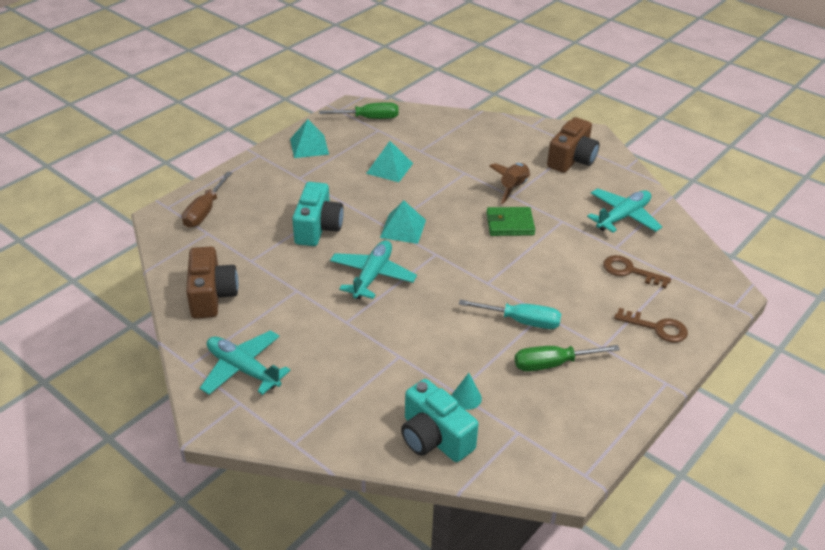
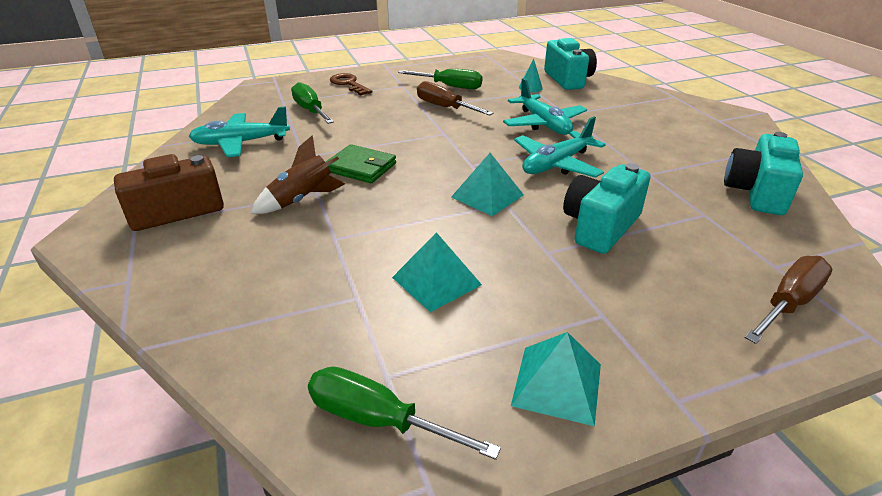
camera: 150 degrees left, 5 degrees down
(212, 296) = (756, 192): brown camera -> turquoise camera
(243, 369) = (715, 135): turquoise plane -> turquoise plane (543, 124)
(521, 321) = (445, 107): turquoise screwdriver -> brown screwdriver
(630, 271) = (311, 111): brown key -> green screwdriver

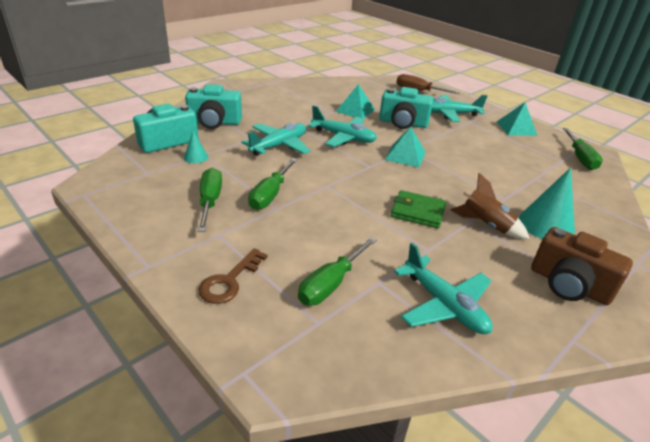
camera: 115 degrees left, 0 degrees up
(258, 245) = (546, 225): none -> turquoise cone
(361, 167) = (418, 212): green wallet -> green wallet turned 75 degrees counterclockwise
(436, 281) = (497, 159): turquoise pyramid -> turquoise pyramid (355, 110)
(445, 107) = (270, 194): brown screwdriver -> green screwdriver
(645, 301) = (449, 114): none -> turquoise plane
(756, 192) = (330, 89): turquoise camera -> turquoise camera (214, 122)

